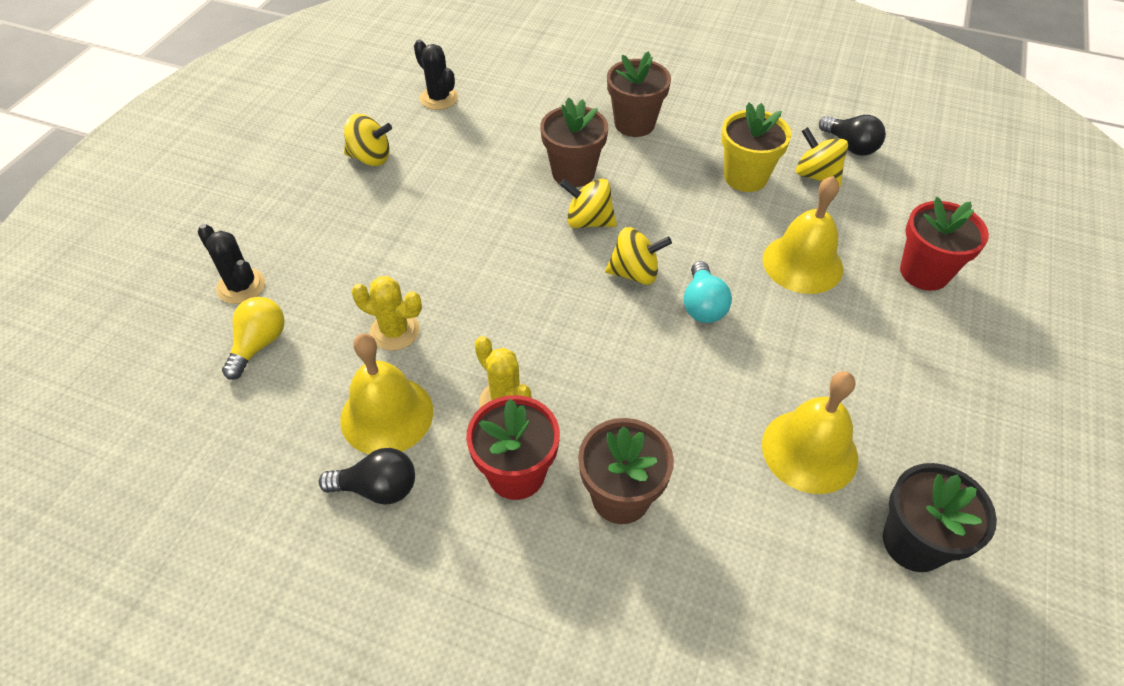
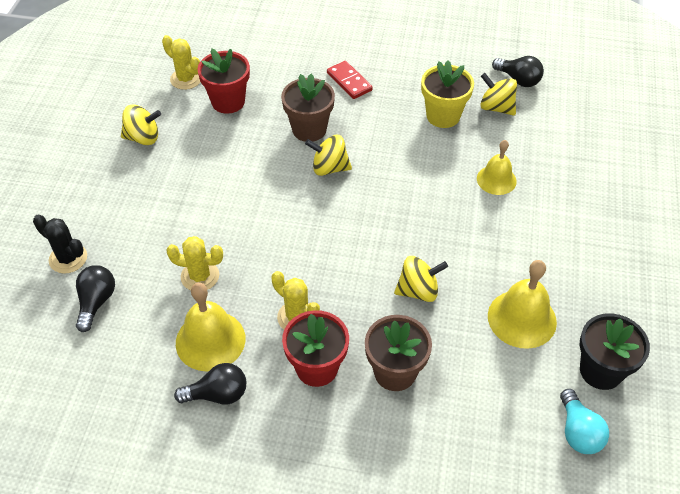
camera: 10 degrees left, 0 degrees up
(259, 344) = (96, 302): yellow light bulb -> black light bulb
(439, 98) = (186, 79): black cactus -> yellow cactus
(634, 124) = (349, 82): brown flower pot -> red domino
(635, 273) = (373, 205): yellow spinning top -> yellow spinning top (418, 291)
(703, 305) = (428, 222): turquoise light bulb -> turquoise light bulb (578, 432)
(802, 263) = (496, 180): yellow bell -> yellow bell, size x0.66
(924, 272) = (585, 174): red flower pot -> red flower pot (228, 102)

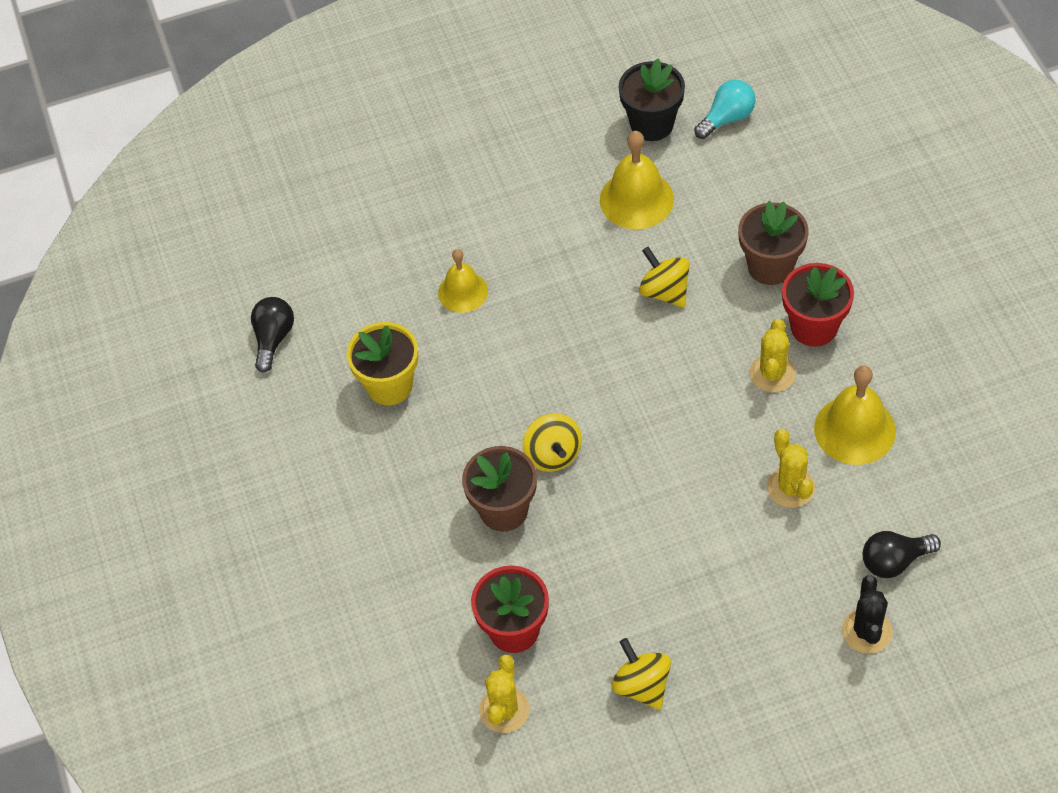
camera: 115 degrees left, 5 degrees up
(217, 394) = (903, 388): black light bulb -> none
(349, 82) = (388, 514): red domino -> none
(496, 107) = (340, 340): yellow spinning top -> none

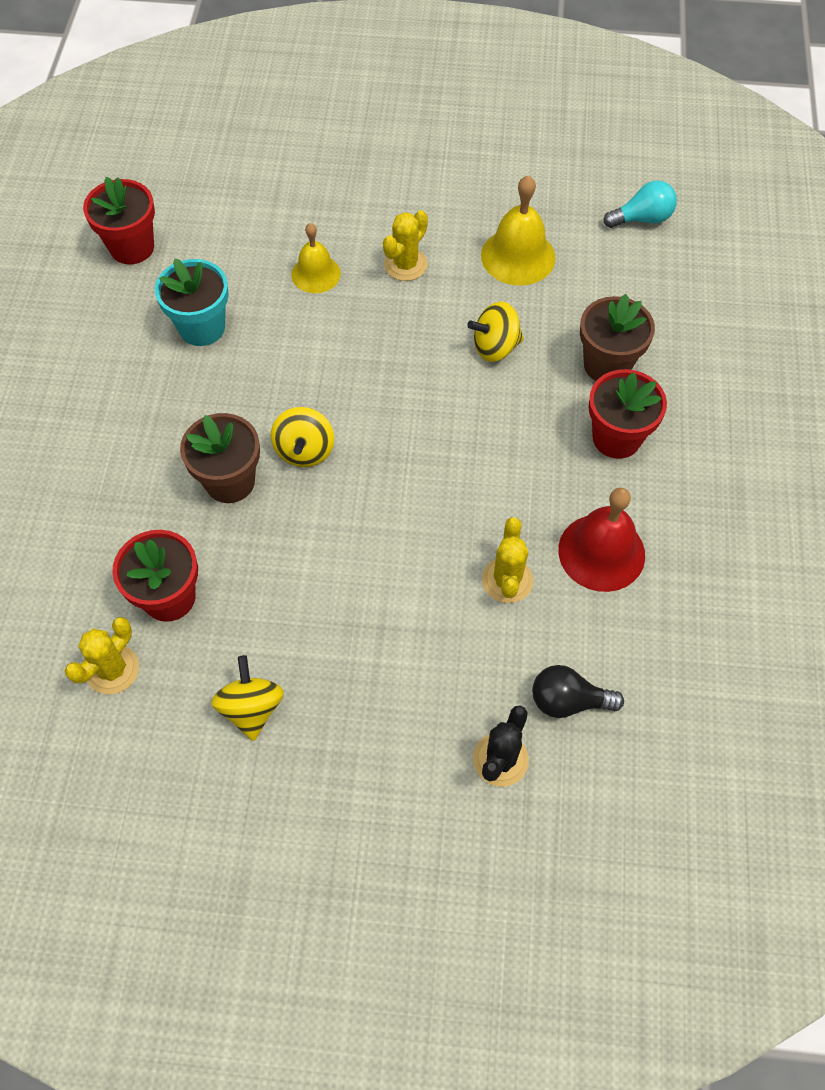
camera: 20 degrees right, 5 degrees up
(273, 339) = (132, 247): black light bulb -> red flower pot
(389, 385) = (202, 327): yellow flower pot -> turquoise flower pot
(652, 124) = (570, 198): black flower pot -> none
(664, 291) = (495, 347): yellow spinning top -> yellow spinning top turned 90 degrees counterclockwise
(772, 373) = (552, 464): yellow cactus -> yellow cactus (405, 264)
(854, 429) = (601, 552): yellow bell -> red bell

